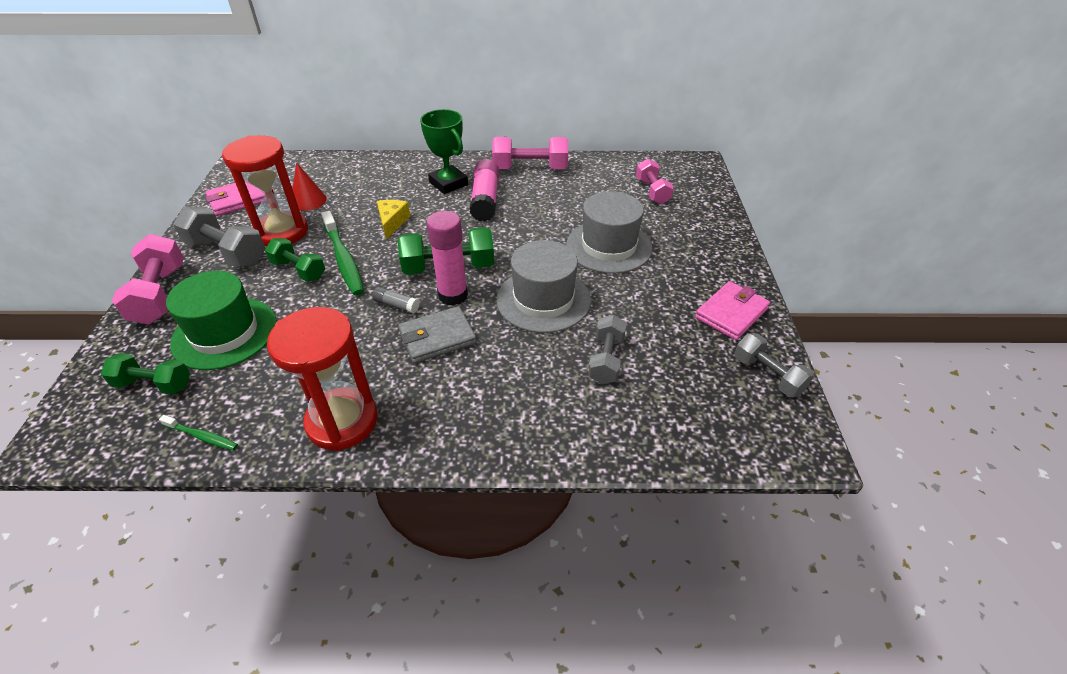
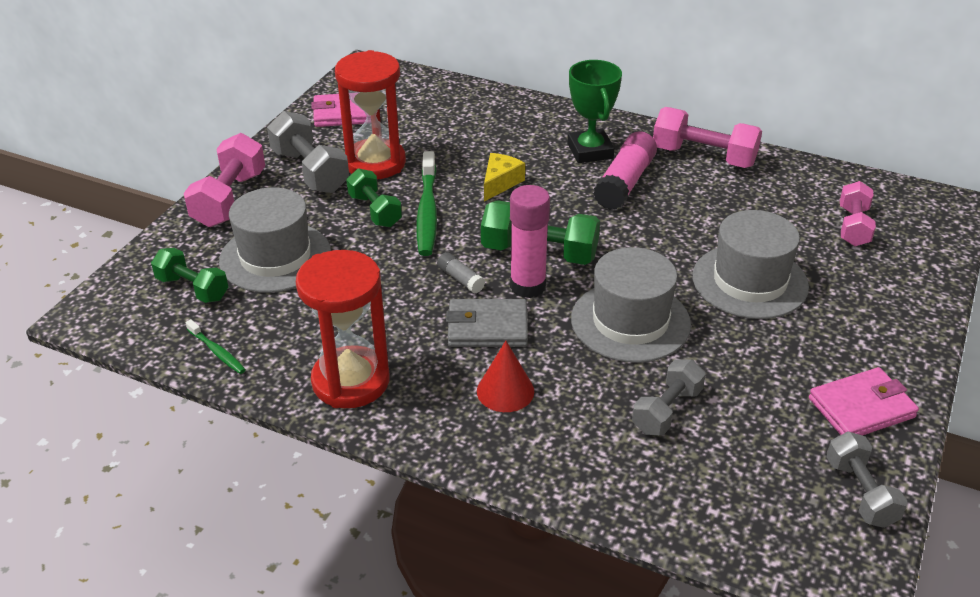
camera: 25 degrees right, 5 degrees down
(225, 333) = (275, 257): green hat -> grey hat
(308, 200) = (418, 133): red cone -> red cone (505, 391)

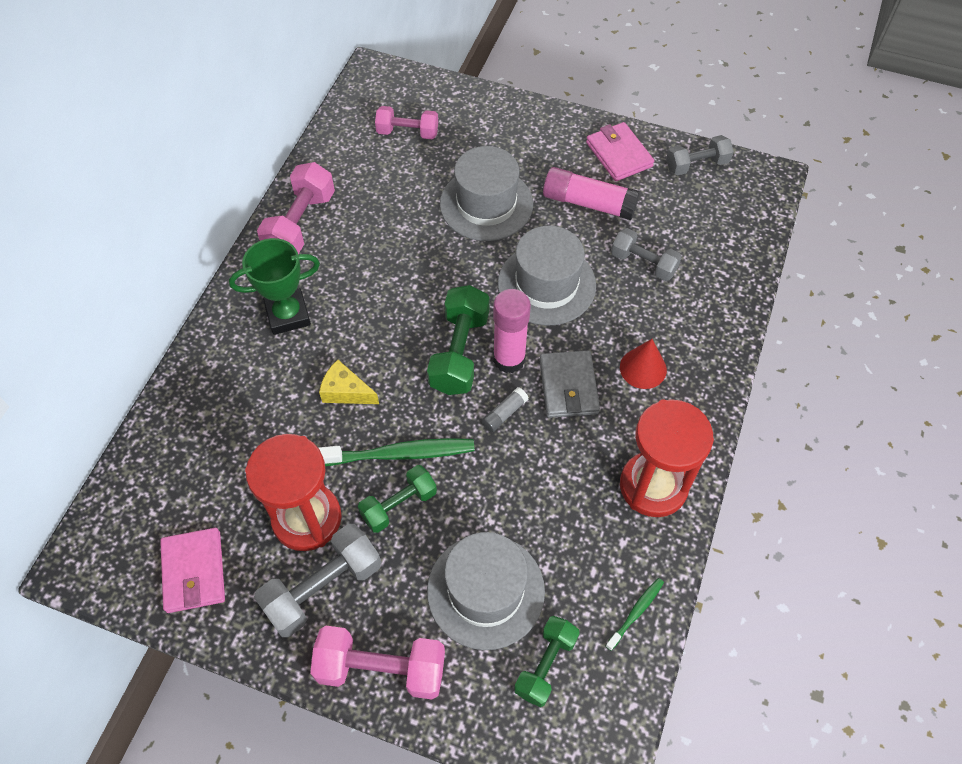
camera: 95 degrees left, 20 degrees up
(625, 182) = (344, 286): pink glue stick -> pink glue stick (588, 203)

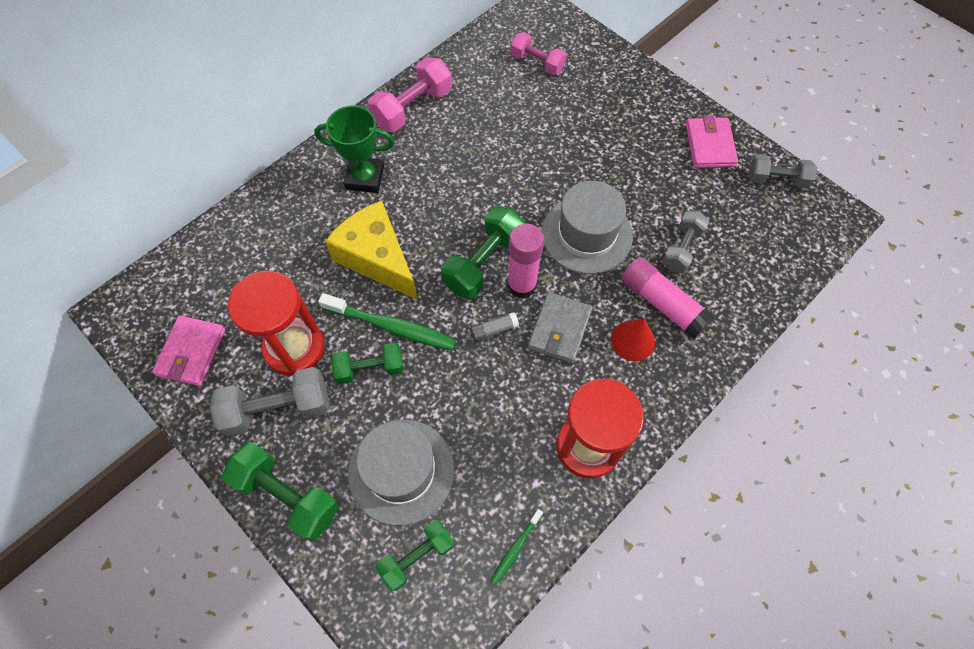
camera: 25 degrees right, 5 degrees up
(346, 391) = (377, 258): yellow cheese -> yellow cheese, size x1.95
(381, 669) = (287, 495): pink dumbbell -> green dumbbell
(486, 204) = (571, 146): grey hat -> none
(588, 203) = (660, 178): pink glue stick -> pink glue stick (662, 304)
(636, 612) = (515, 549): green toothbrush -> green toothbrush turned 150 degrees clockwise
(643, 263) = (681, 249): grey dumbbell -> grey dumbbell turned 60 degrees clockwise

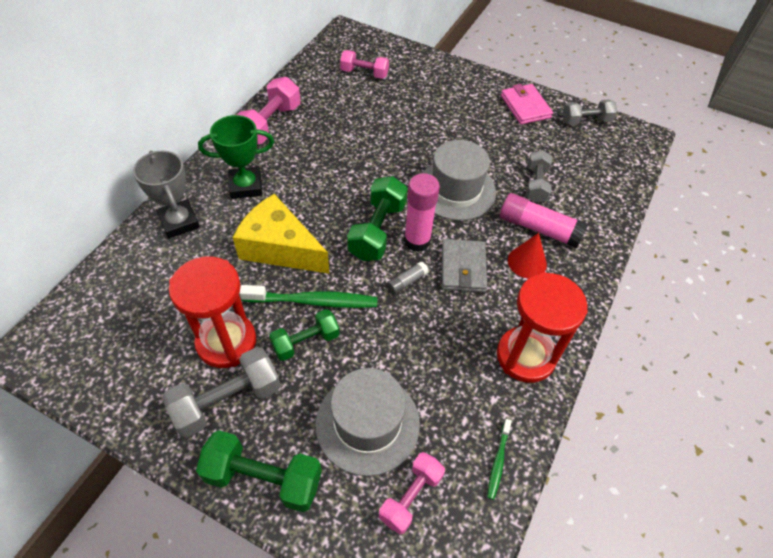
camera: 20 degrees left, 10 degrees down
(191, 352) = (122, 372): pink wallet -> none
(287, 204) = (179, 222): none -> grey trophy
(417, 556) = (410, 497): green dumbbell -> pink dumbbell

